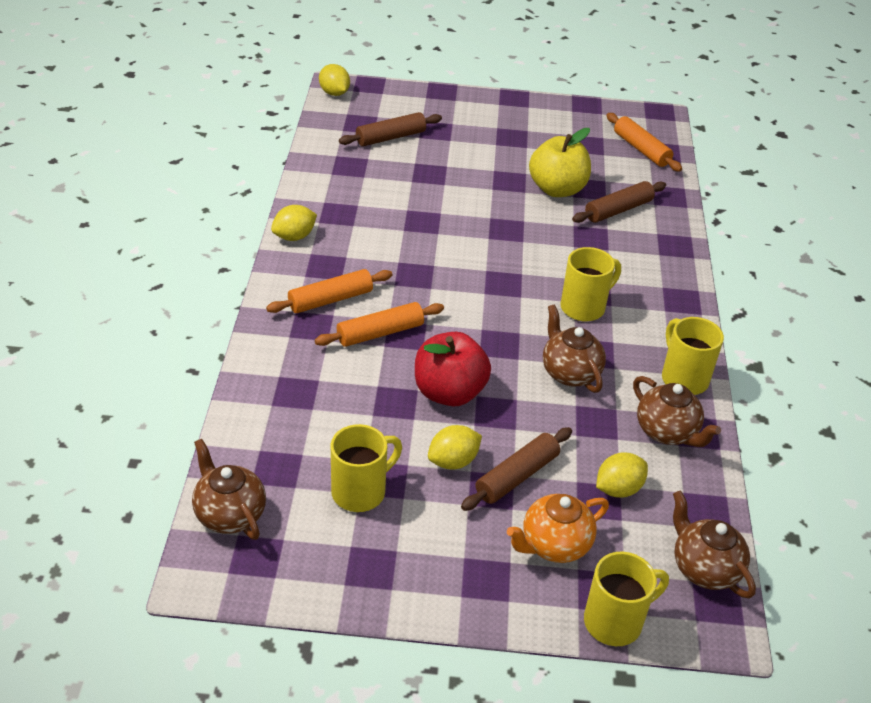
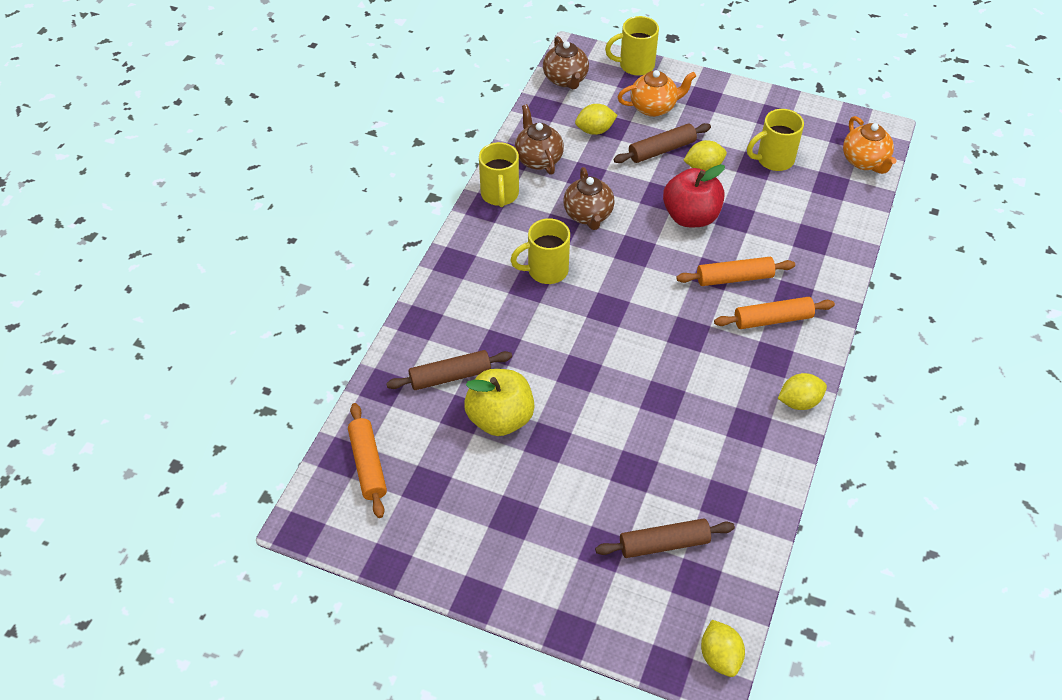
camera: 160 degrees left, 10 degrees up
(229, 514) = (865, 161): brown teapot -> orange teapot

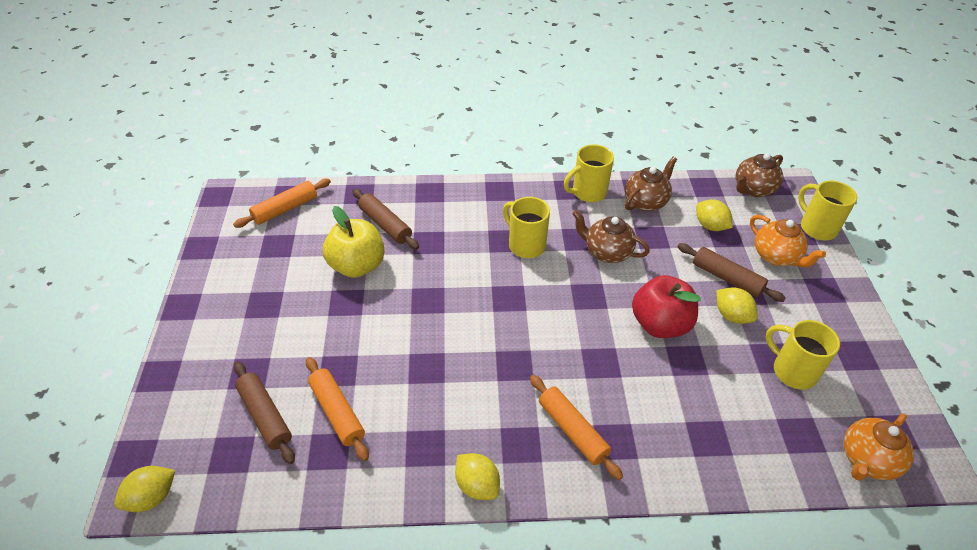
camera: 65 degrees right, 5 degrees down
(588, 215) = (606, 252): brown teapot -> brown teapot turned 60 degrees clockwise
(734, 278) = (606, 382): orange rolling pin -> orange rolling pin (337, 412)

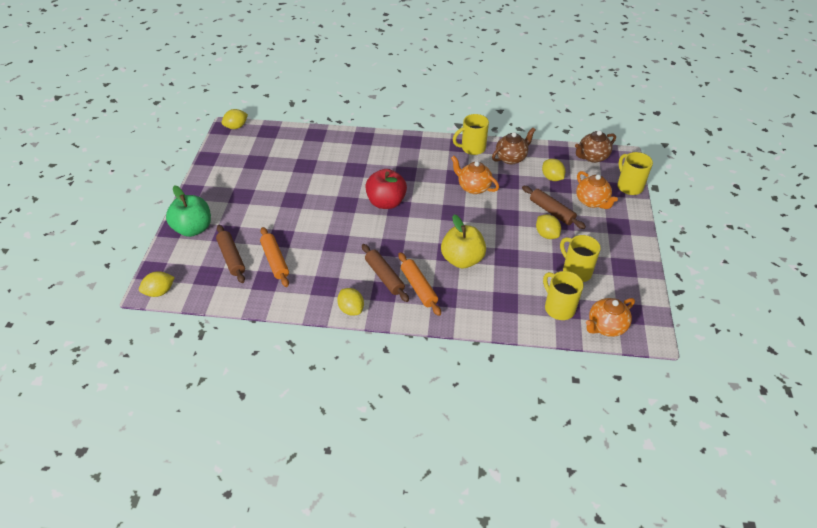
camera: 10 degrees right, 0 degrees up
(195, 371) = (193, 228): none -> green apple
(238, 192) = (236, 127): none -> yellow lemon
(285, 209) = (265, 140): orange rolling pin -> none
(357, 266) = (304, 179): yellow apple -> yellow apple (462, 259)
(385, 224) = (328, 156): brown rolling pin -> brown rolling pin (384, 276)
(525, 245) = (419, 177): yellow mug -> yellow mug (558, 308)
(606, 252) = (473, 187): brown teapot -> orange teapot
(660, 324) = (495, 234): red apple -> red apple (386, 202)

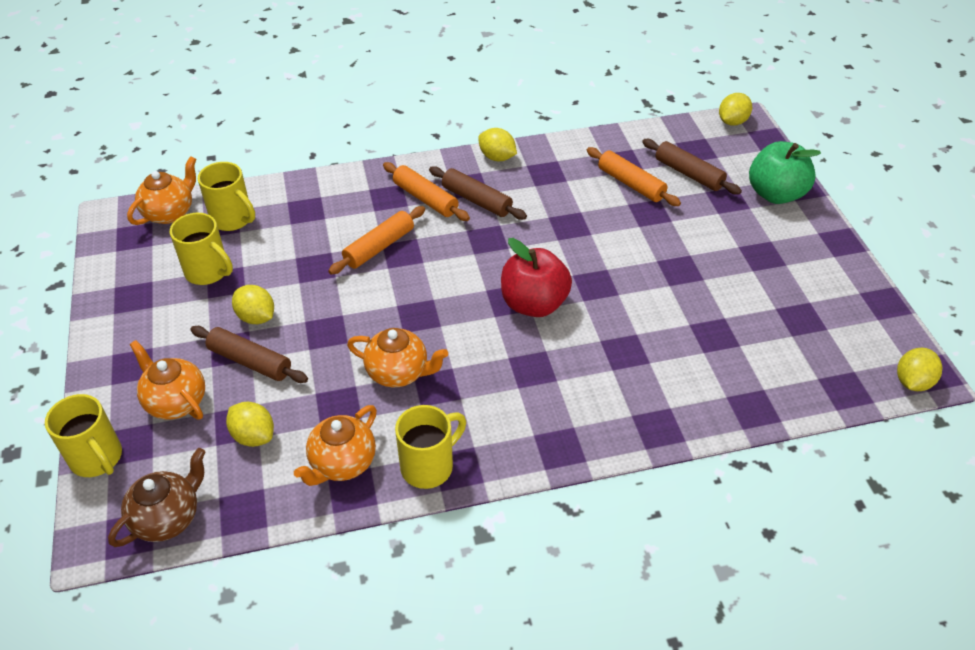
camera: 160 degrees right, 0 degrees up
(462, 259) = (379, 247): yellow apple -> orange rolling pin
(511, 158) = (342, 463): brown teapot -> orange teapot

